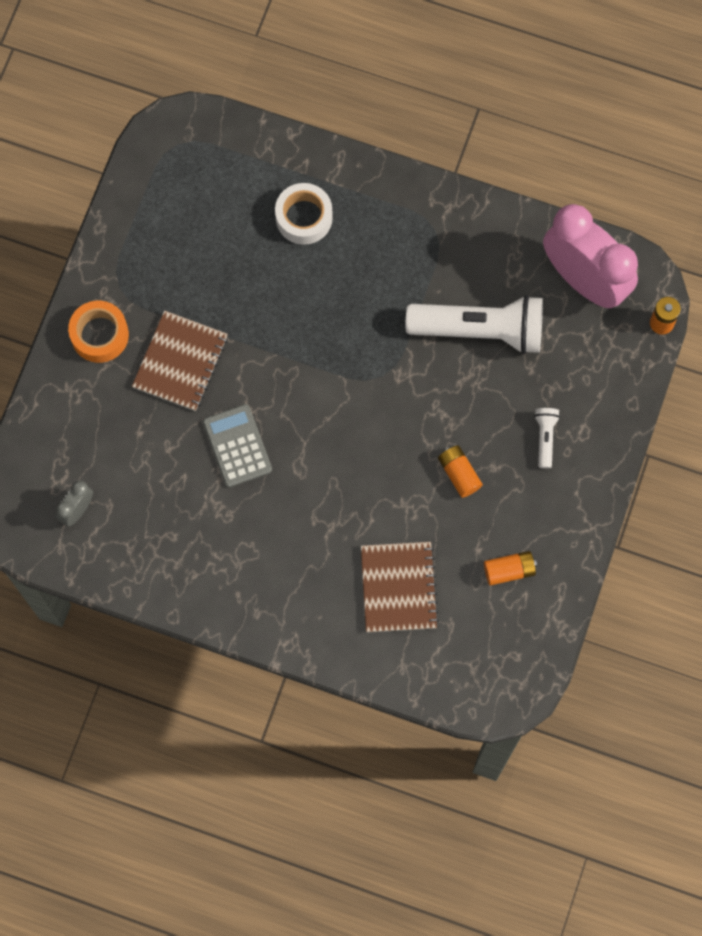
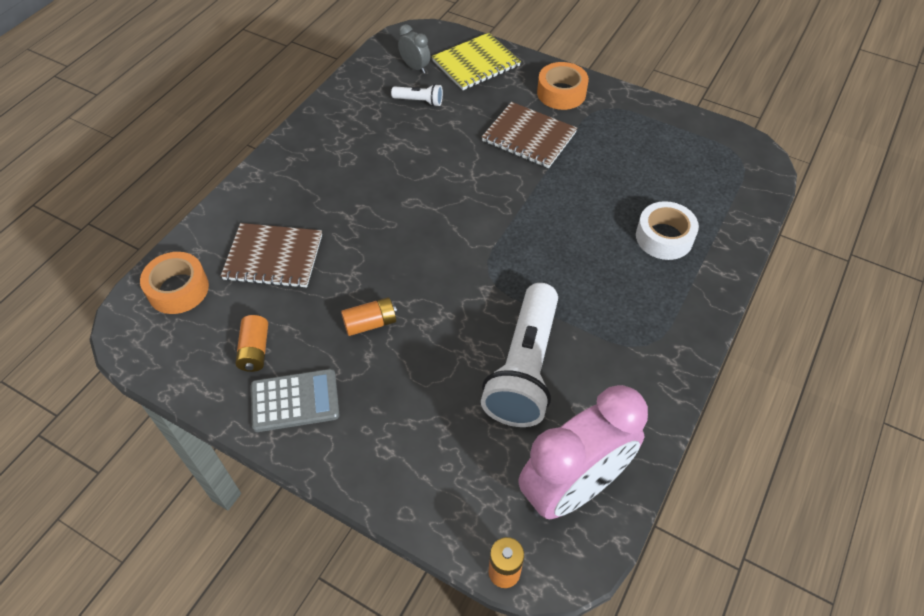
camera: 100 degrees right, 20 degrees down
(60, 439) = (476, 63): none -> yellow notebook
(237, 446) = (443, 163): grey calculator -> grey calculator (295, 401)
(455, 668) = (178, 289): none -> orange tape
(545, 438) = (388, 410): white flashlight -> white flashlight (419, 101)

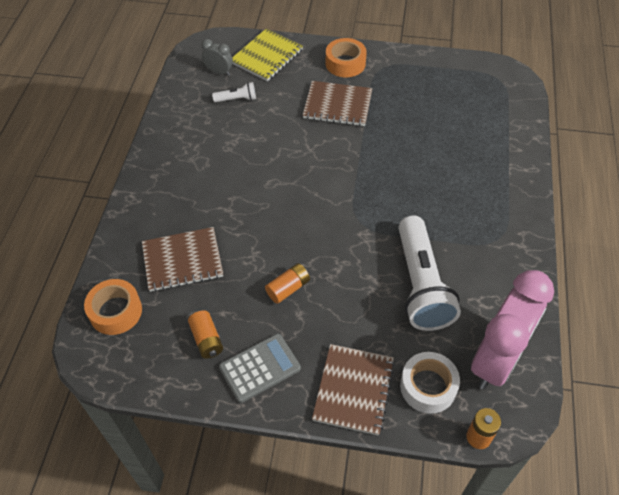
camera: 20 degrees left, 0 degrees up
(385, 462) = (353, 390): none -> brown notebook
(664, 237) = (473, 155): white tape -> white tape (428, 386)

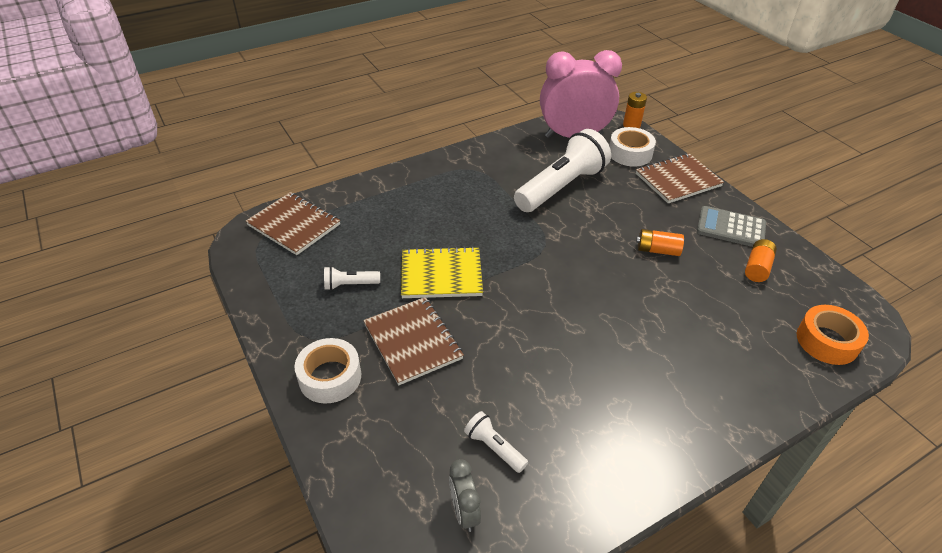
camera: 130 degrees left, 10 degrees down
(182, 261) = (729, 332): brown notebook -> brown notebook (294, 225)
(267, 56) = (383, 474): yellow notebook -> yellow notebook (441, 275)
(345, 63) = (330, 377): orange tape -> white tape
(413, 101) = (350, 285): none -> white flashlight

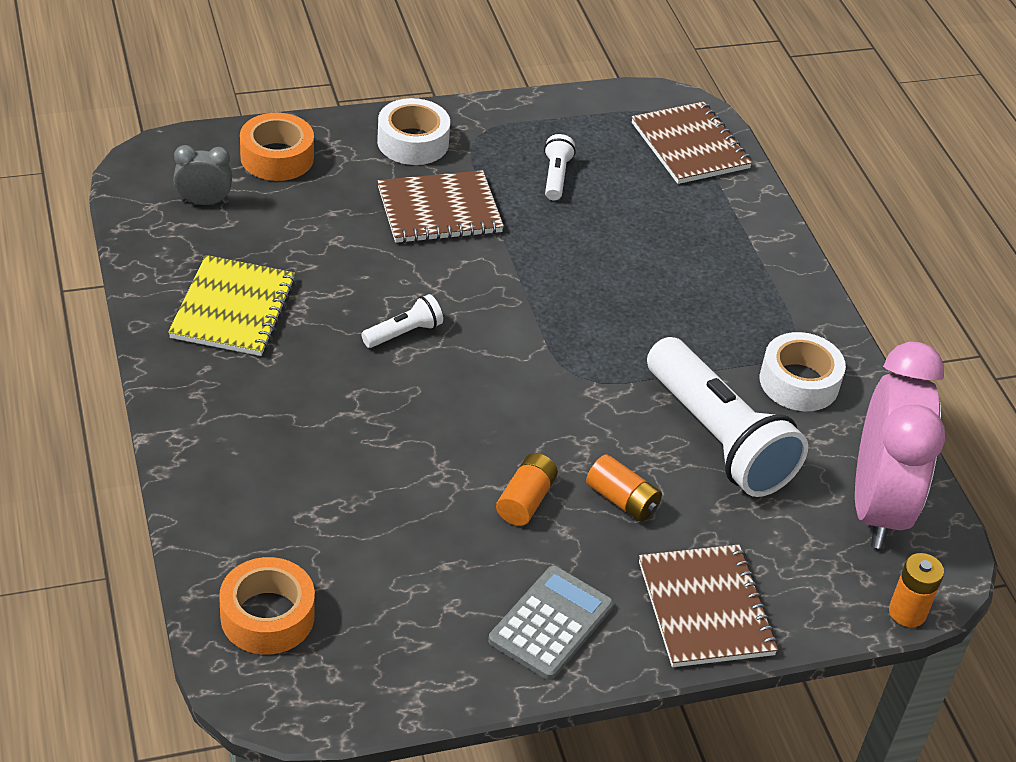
camera: 100 degrees right, 0 degrees up
(294, 225) = (690, 146): brown notebook -> brown notebook turned 75 degrees counterclockwise
(380, 471) = (277, 157): none -> orange tape
(441, 275) = (548, 257): yellow notebook -> yellow notebook (233, 309)
(494, 447) = (264, 239): white flashlight -> white flashlight (404, 333)
(630, 153) = (805, 570): white tape -> white tape (799, 382)
(757, 268) = (444, 610): orange battery -> orange battery (622, 500)

